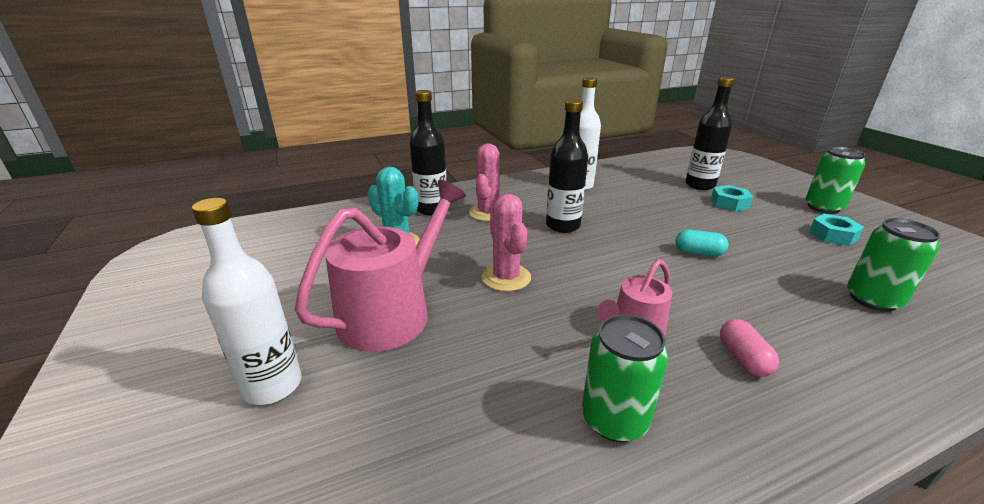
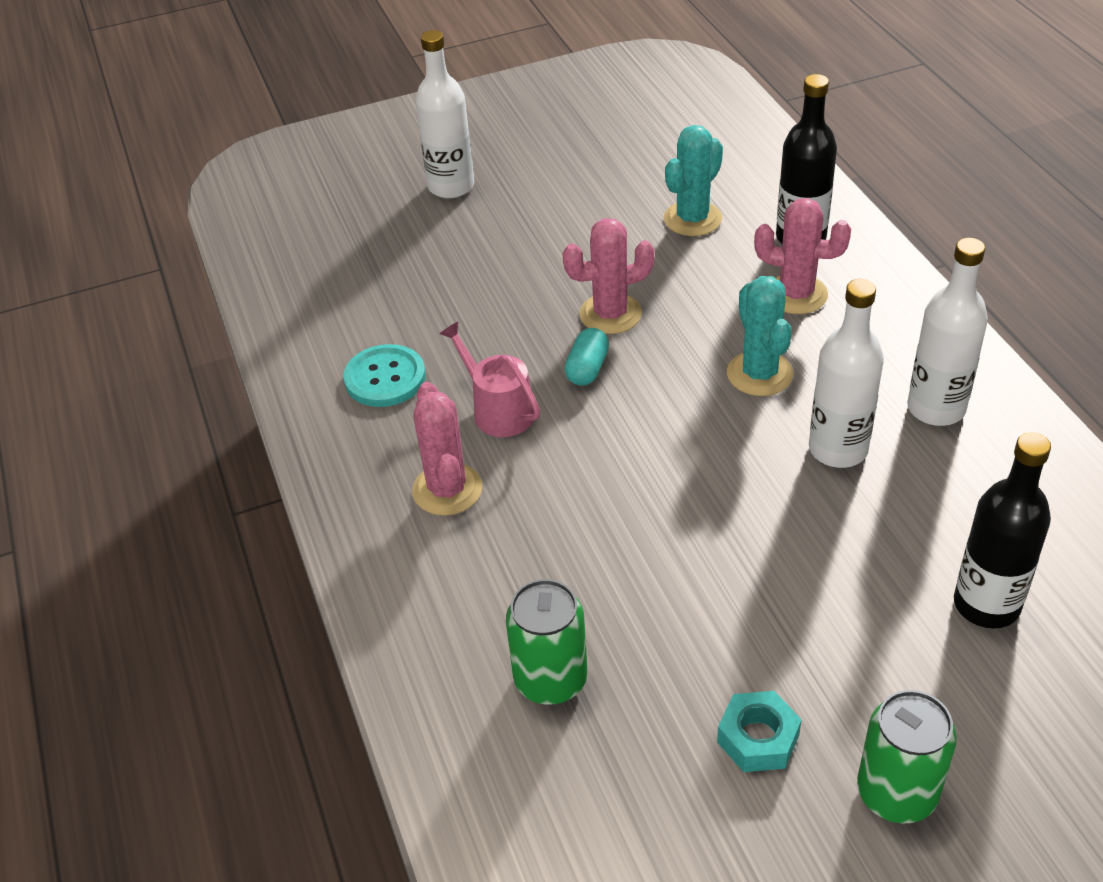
camera: 95 degrees right, 15 degrees up
(392, 312) = (544, 235): pink watering can -> none
(562, 226) = (759, 374): black bottle -> turquoise cactus
(614, 419) = (385, 378): green can -> turquoise button
(618, 208) = (838, 449): none -> white bottle
(698, 253) = (680, 517): turquoise capsule -> turquoise capsule (587, 369)
(729, 203) = (889, 624): turquoise nut -> none
(743, 359) = (447, 490): pink capsule -> pink cactus

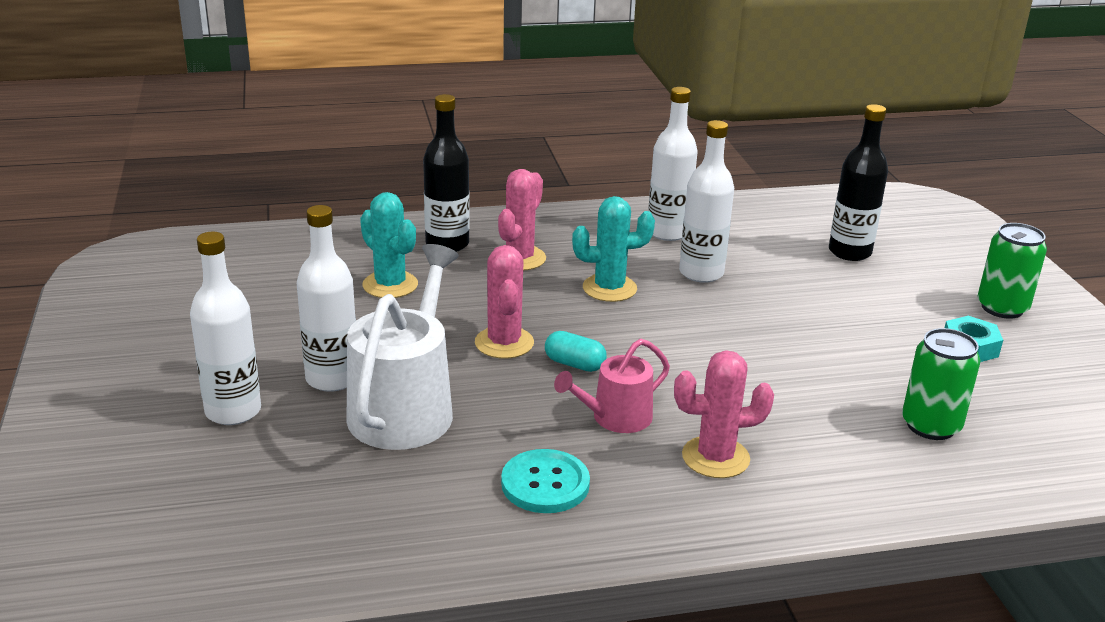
camera: 85 degrees left, 15 degrees down
(480, 275) = (405, 408): none -> white watering can
(513, 224) = (332, 379): none -> white bottle

